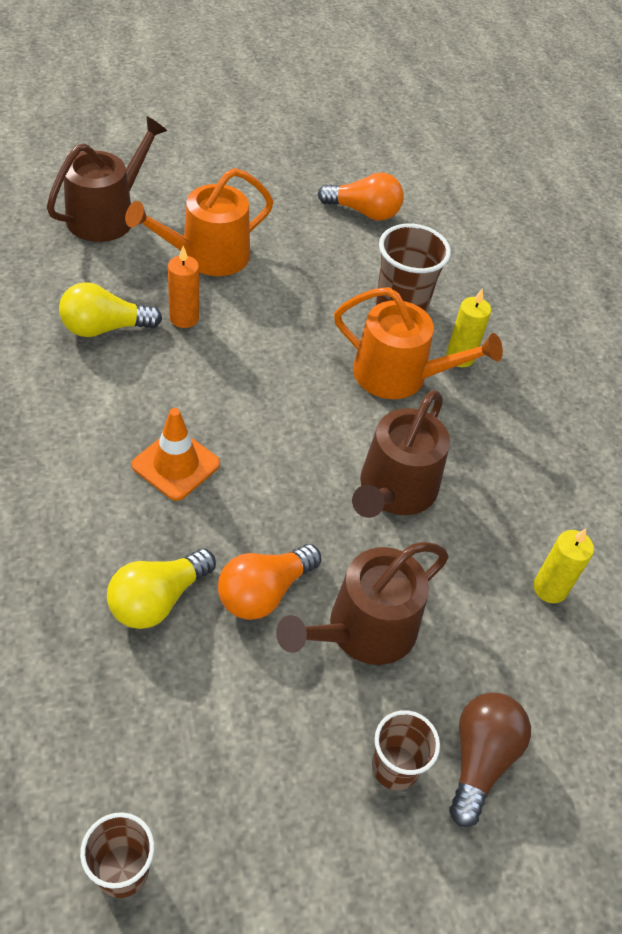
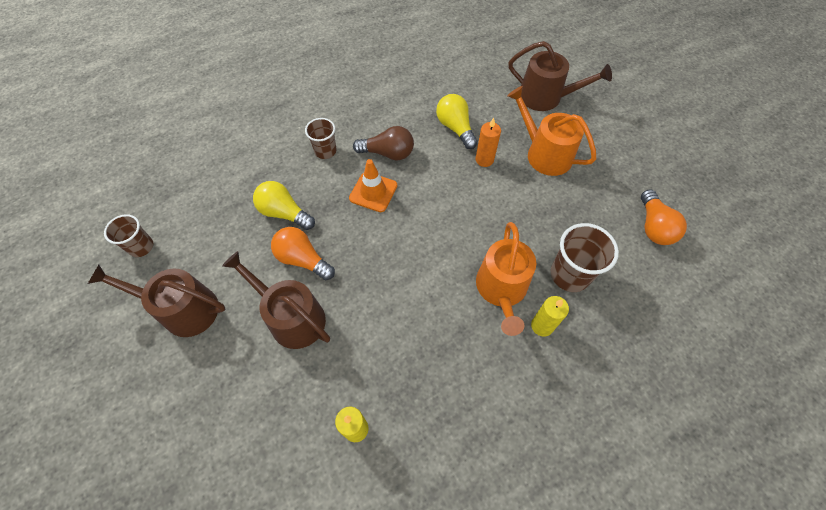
camera: 80 degrees right, 10 degrees up
(394, 490) = (400, 310): brown watering can -> brown watering can (183, 309)
(395, 767) = (209, 355): brown cup -> brown cup (325, 151)
(480, 759) = (221, 404): brown light bulb -> brown light bulb (388, 153)

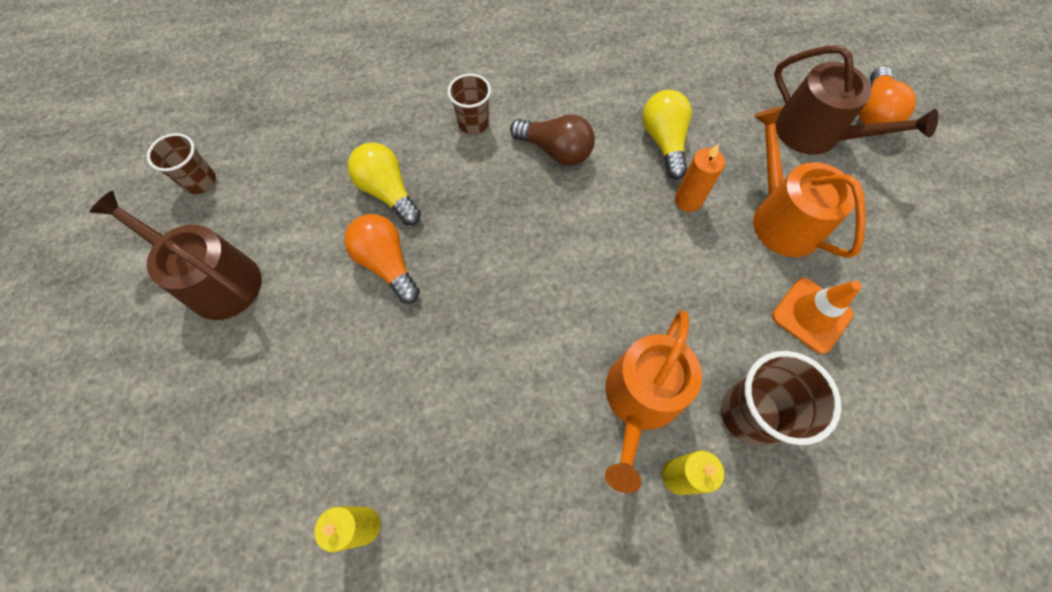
camera: 20 degrees right, 5 degrees up
(292, 317) = (342, 338): brown watering can -> none
(373, 192) = (515, 199): orange traffic cone -> orange traffic cone (811, 315)
(653, 227) = (912, 384): orange light bulb -> orange light bulb (872, 113)

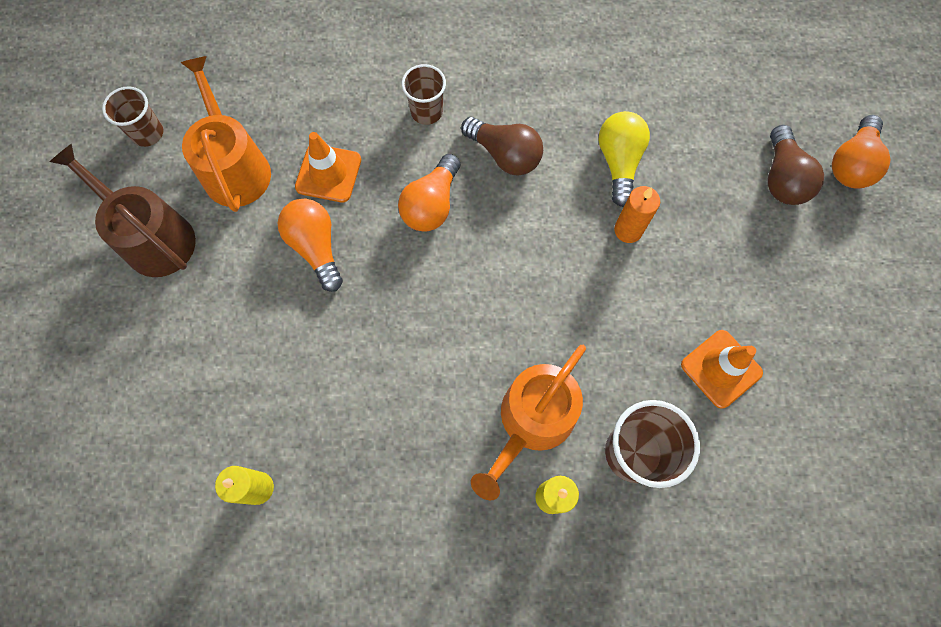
camera: 10 degrees right, 5 degrees up
(388, 192) = (328, 173): yellow light bulb -> orange traffic cone
(495, 206) = (431, 204): none -> orange light bulb
(781, 218) = (719, 264): orange watering can -> orange watering can (235, 167)
(815, 134) = (782, 178): brown watering can -> brown light bulb

